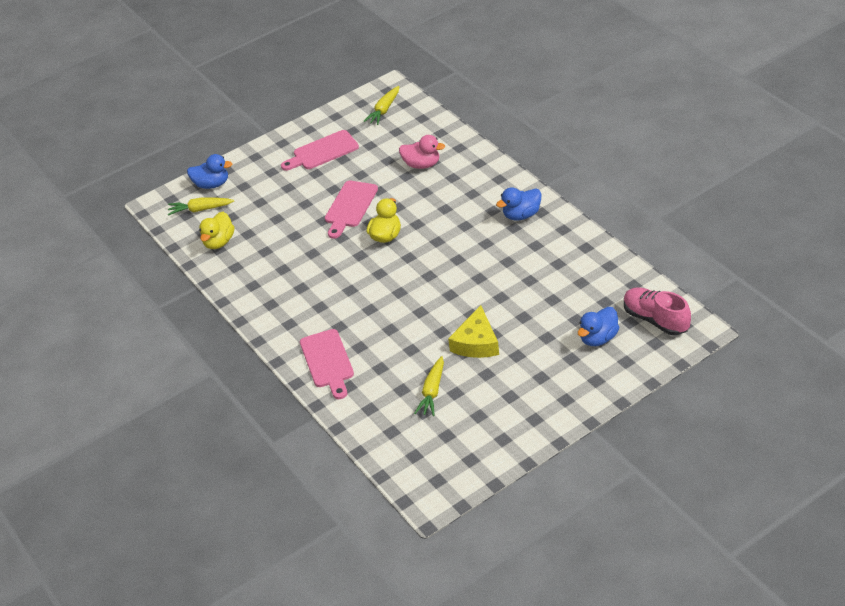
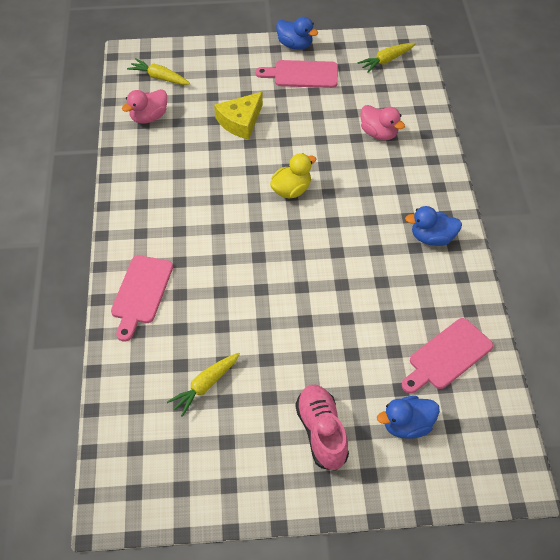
camera: 25 degrees right, 10 degrees up
(212, 184) = (187, 58): blue duck -> blue duck (295, 45)
(219, 242) = (149, 117): yellow duck -> pink duck
(350, 207) = (283, 142): pink cutting board -> pink cutting board (447, 356)
(476, 343) = (286, 356): yellow cheese -> yellow cheese (240, 121)
(655, 320) = (481, 440): pink shoe -> pink shoe (321, 432)

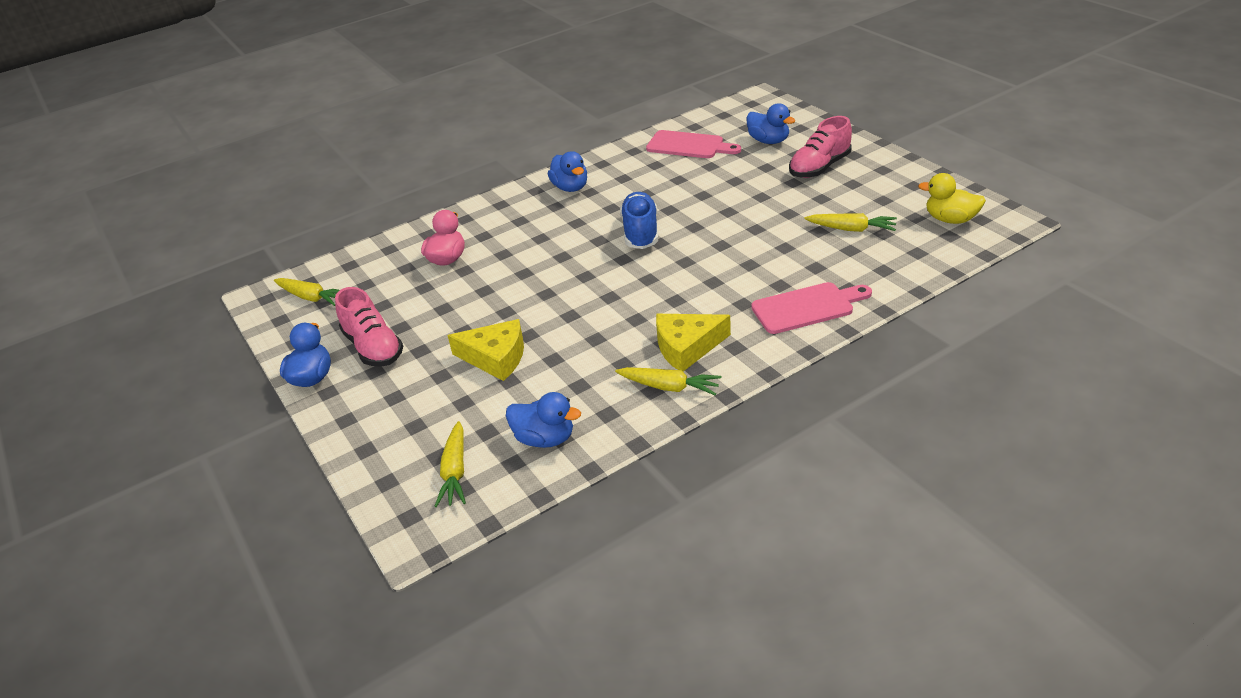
camera: 115 degrees left, 15 degrees down
(136, 184) = (669, 387): none -> yellow carrot
(149, 117) = (545, 438): pink duck -> blue duck
(164, 209) = (687, 347): none -> yellow cheese
(291, 190) = (578, 278): yellow duck -> yellow duck (950, 219)
(302, 74) = (373, 347): pink cutting board -> pink shoe
(322, 250) = (640, 232): none -> blue shoe

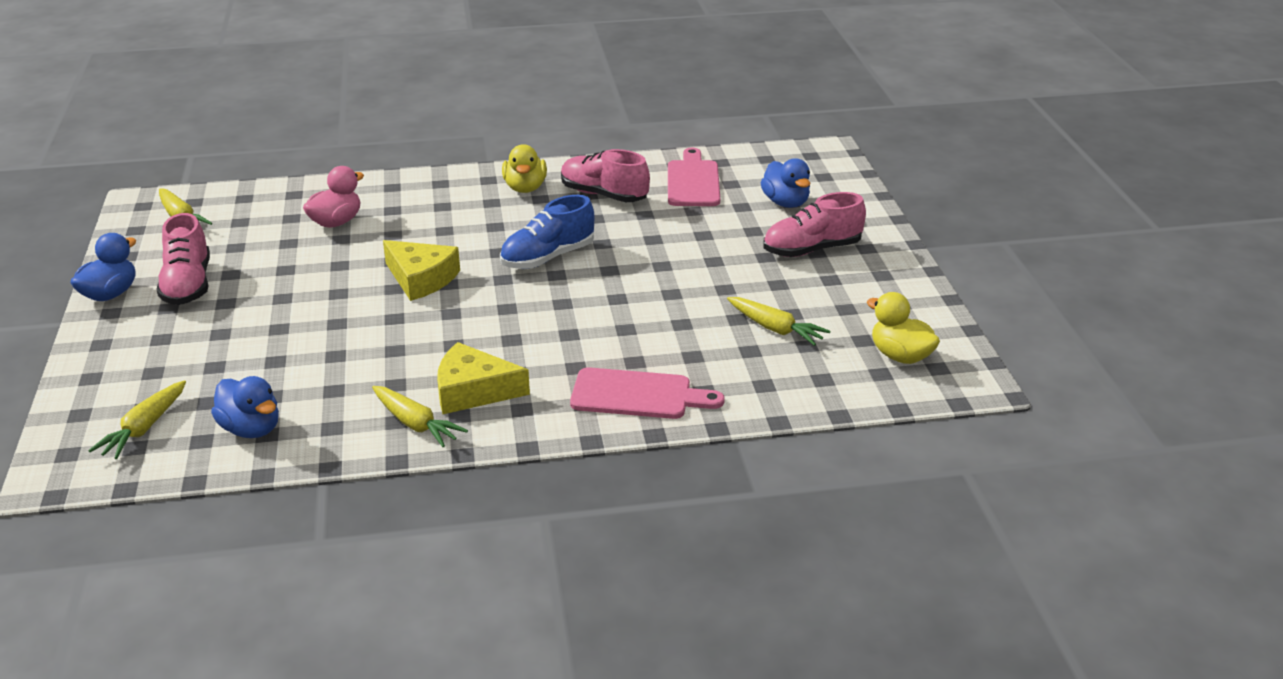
camera: 20 degrees right, 5 degrees down
(495, 357) = (285, 334): yellow cheese -> yellow cheese (421, 279)
(570, 188) = (525, 188): blue duck -> yellow duck
(634, 175) = (604, 195): none -> pink shoe
(640, 232) = (548, 257): blue shoe -> blue shoe turned 150 degrees counterclockwise
(689, 146) = (693, 181): pink cutting board -> pink cutting board turned 135 degrees counterclockwise

